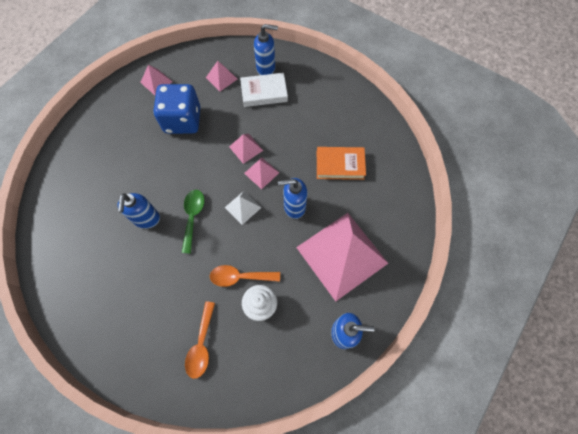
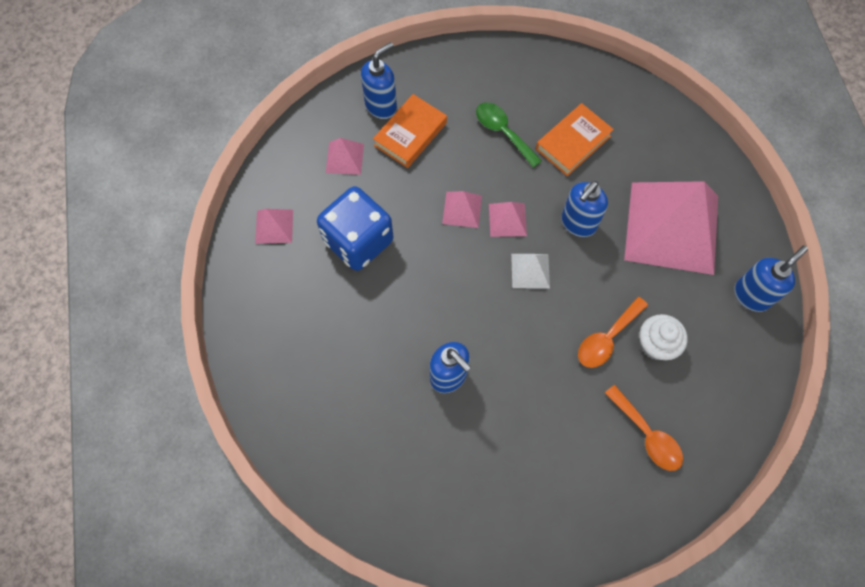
camera: 45 degrees left, 0 degrees up
(193, 217) = (492, 327): green spoon -> green spoon (503, 132)
(264, 92) = (410, 134): white book -> orange book

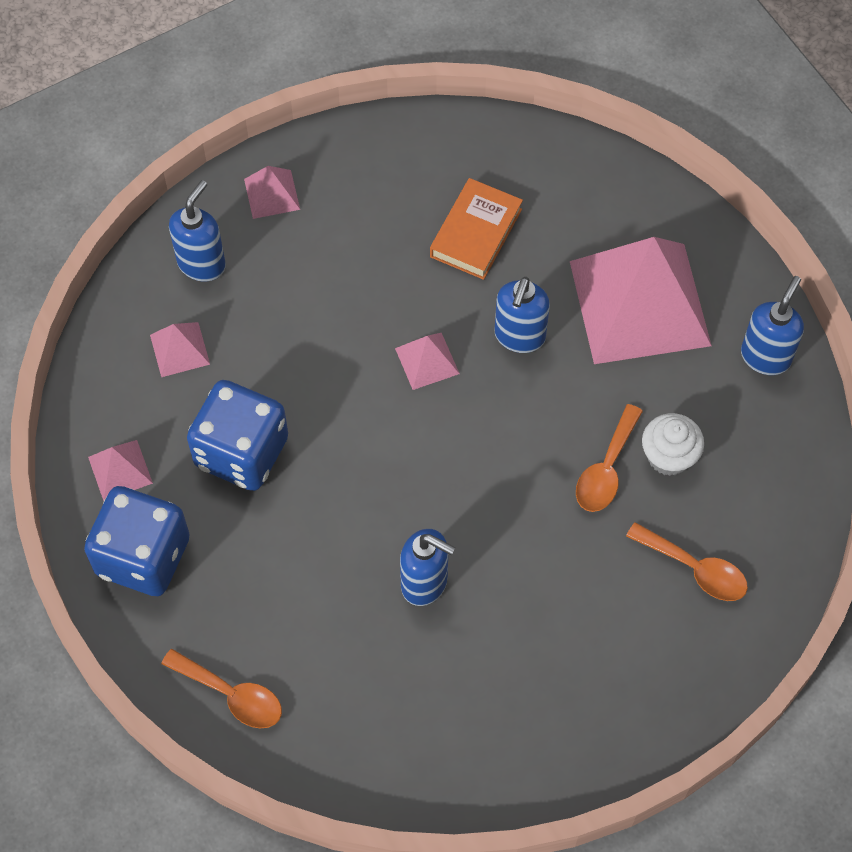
camera: 20 degrees left, 5 degrees down
(266, 290) = (143, 556): none -> blue dice
(286, 409) = (232, 695): none -> orange spoon
(410, 134) = (256, 289): orange book -> none
(462, 209) = (362, 367): pink pyramid -> pink pyramid (271, 194)
(503, 132) = (379, 248): green spoon -> none
(530, 270) = (480, 416): white pyramid -> none

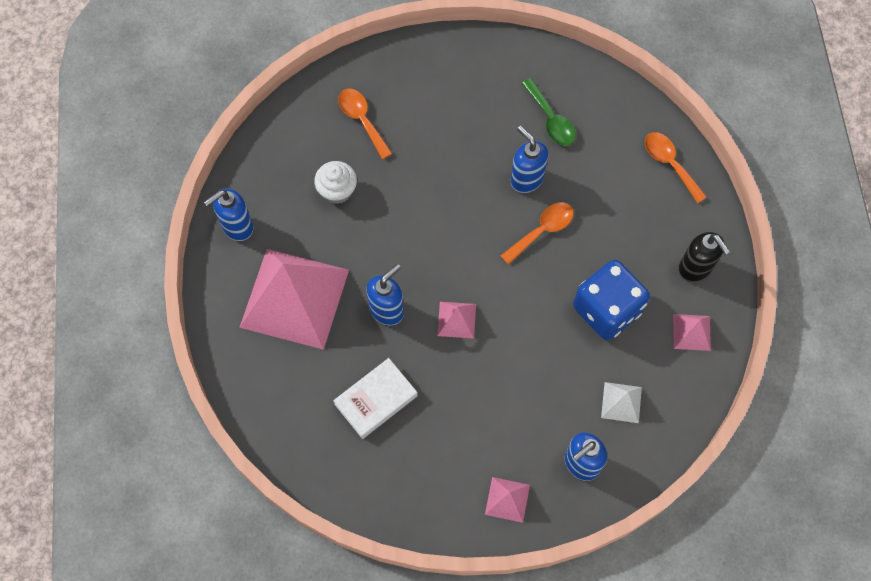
camera: 155 degrees left, 5 degrees up
(143, 556) = (695, 268): blue dice -> black soap dispenser
(180, 349) = (621, 402): pink pyramid -> white pyramid
(431, 688) = (551, 120): none -> green spoon
(476, 233) = (376, 400): orange book -> white book
(606, 469) = (380, 199): orange spoon -> orange spoon (542, 230)

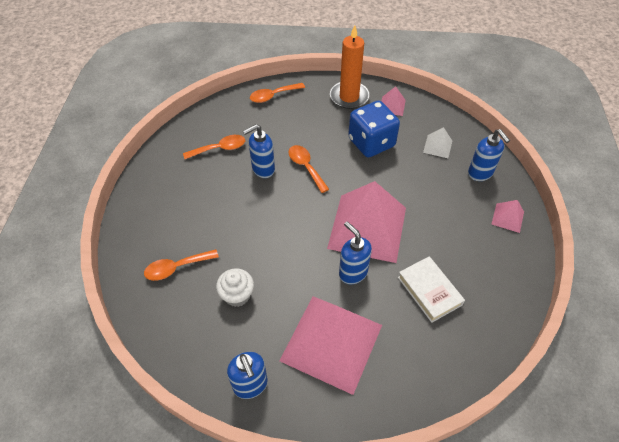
camera: 80 degrees left, 15 degrees down
(456, 320) = (367, 227): pink pyramid -> pink pyramid, size x2.41
(551, 120) = (220, 148): green spoon -> orange spoon
(695, 268) = (349, 97): black soap dispenser -> orange candle

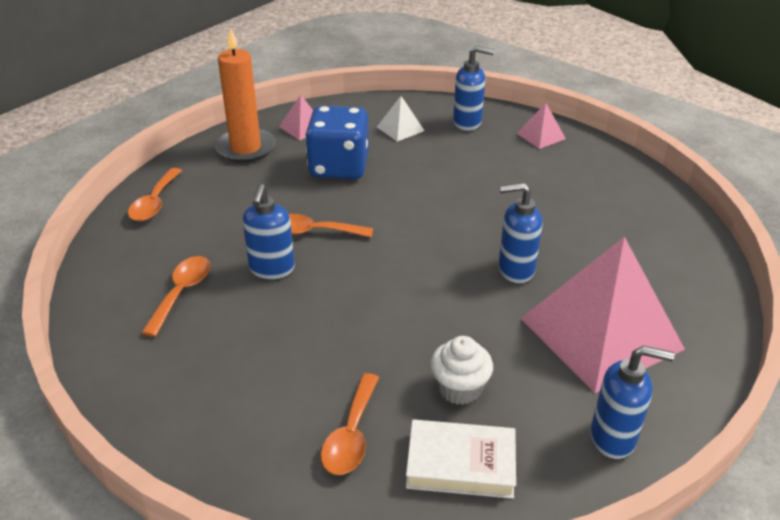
camera: 55 degrees left, 15 degrees down
(367, 227) = (461, 228): pink pyramid -> none
(429, 291) = (588, 227): white book -> white book (460, 464)

